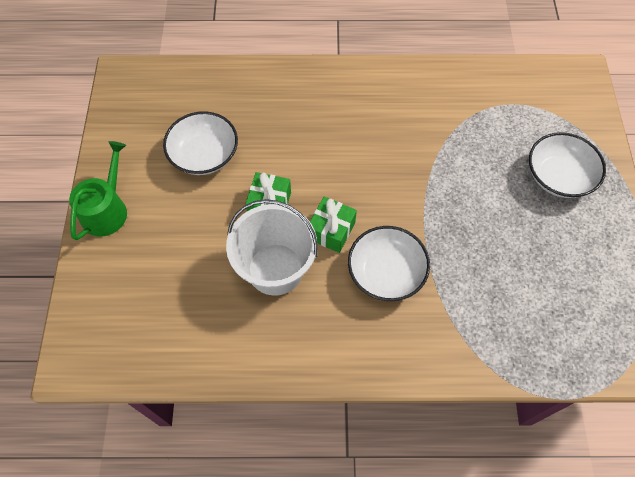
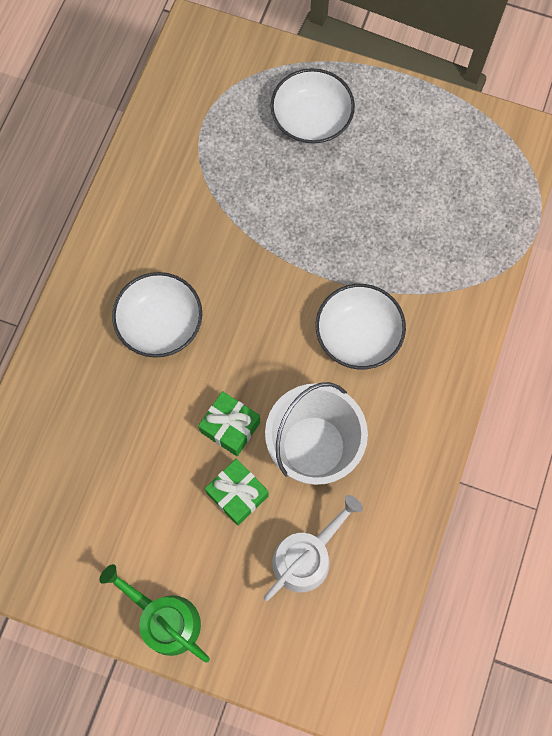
camera: 70 degrees left, 10 degrees up
(183, 293) = (307, 556): none -> white watering can
(204, 155) = (133, 482): white bowl -> white bowl (160, 323)
(331, 230) = (288, 372): green gift -> green gift (237, 494)

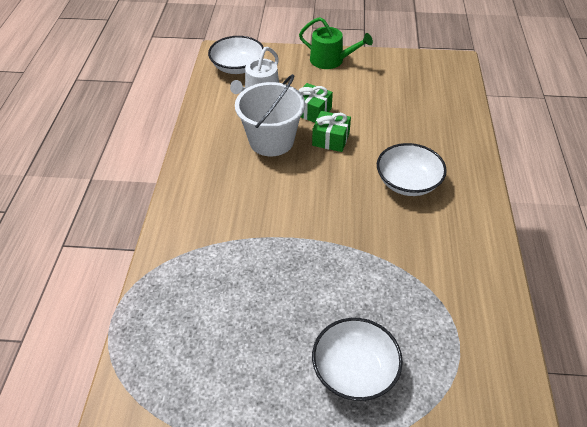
camera: 165 degrees right, 25 degrees down
(358, 335) = (258, 206): white bowl -> white bowl (237, 67)

